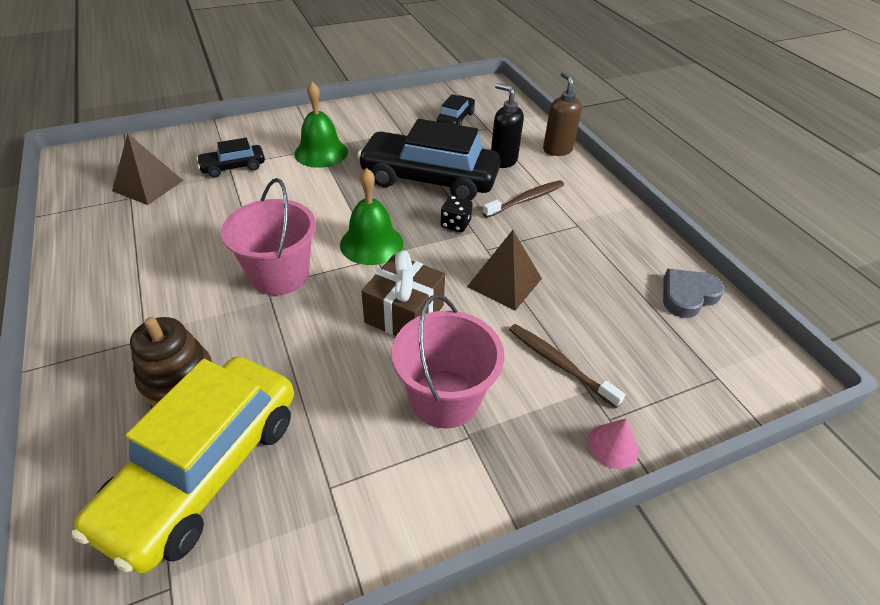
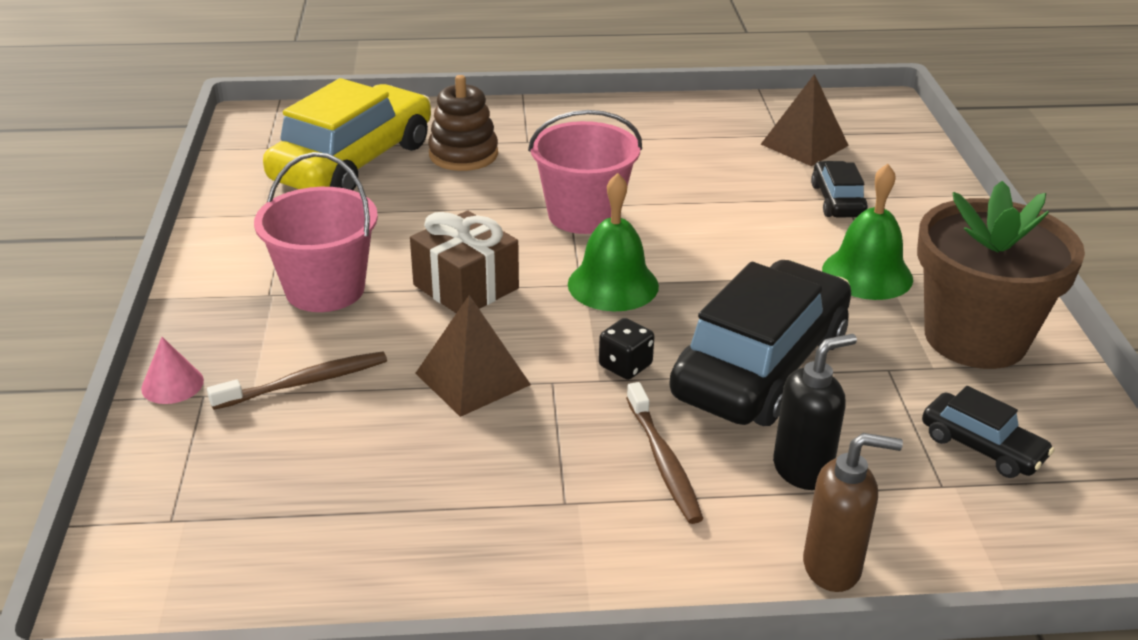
camera: 110 degrees right, 10 degrees down
(204, 470) = (353, 162): yellow car -> yellow car turned 75 degrees clockwise
(370, 121) = (975, 338): none -> brown flower pot
(687, 296) = (325, 567): grey heart -> none

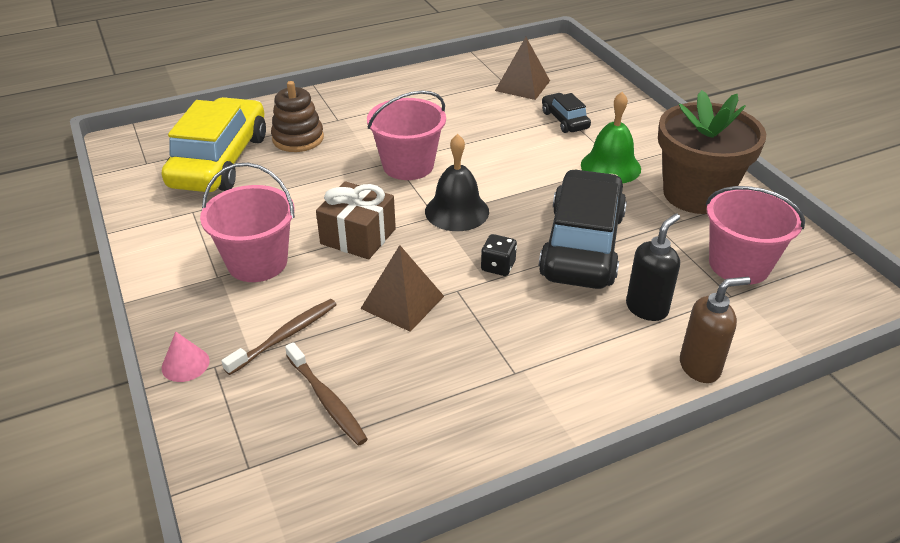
camera: 20 degrees left, 5 degrees up
(613, 285) = (457, 211): green bell -> black bell
(663, 462) = (560, 326): brown toothbrush -> brown toothbrush (327, 400)
(982, 447) = (739, 264): black car -> pink bucket

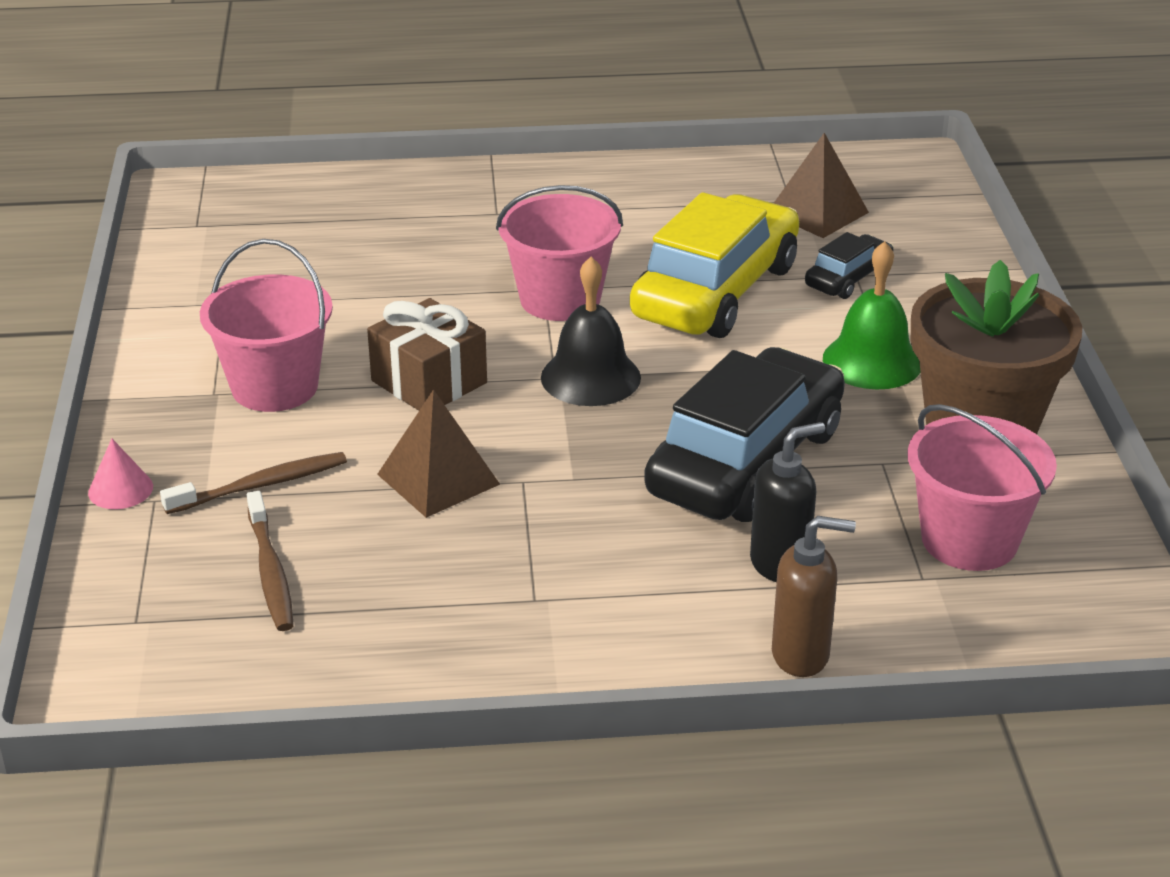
camera: 20 degrees right, 5 degrees down
(220, 161) = (297, 242): yellow car -> yellow car (716, 292)
(298, 138) = (423, 230): brown stacking toy -> none
(498, 266) = (601, 463): black dice -> none
(564, 120) = (848, 278): black car -> black car turned 45 degrees clockwise

